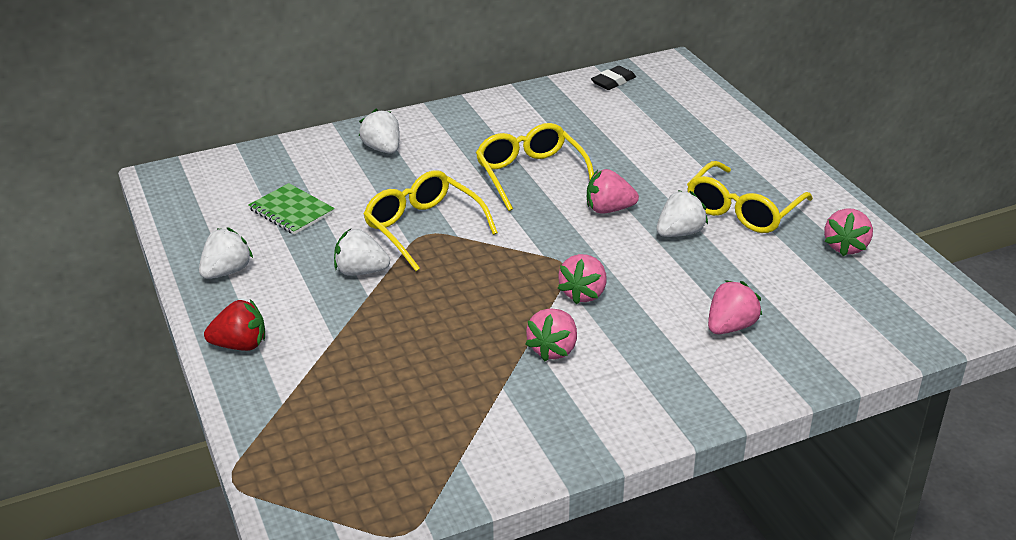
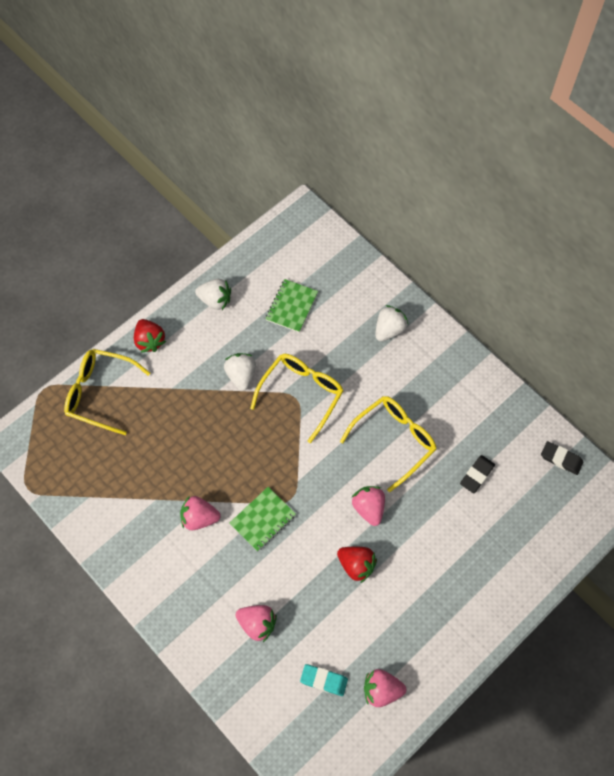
camera: 70 degrees right, 30 degrees up
(583, 293) = (262, 519): pink strawberry -> green notebook
(605, 132) = (476, 475): none -> black eraser
(679, 233) = (356, 565): white strawberry -> red strawberry
(743, 210) = (404, 604): yellow glasses -> yellow glasses (101, 393)
(823, 287) = (324, 680): none -> turquoise eraser

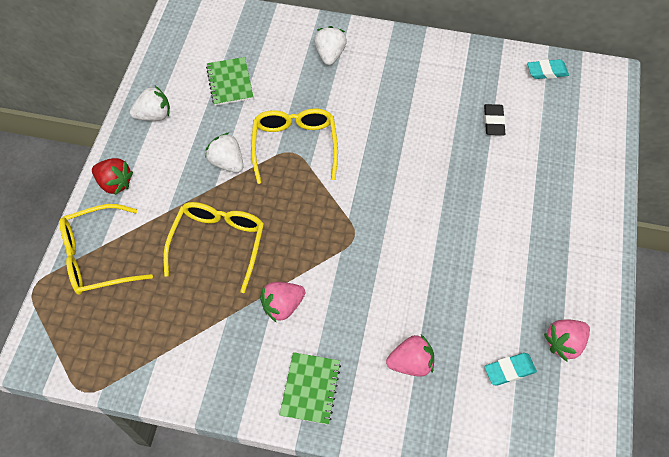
camera: 35 degrees left, 5 degrees down
(262, 519) = (343, 269): green notebook -> green notebook (310, 388)
(356, 565) = (456, 254): red strawberry -> none
(368, 508) = (428, 201): pink strawberry -> none
(393, 441) = (405, 136): yellow glasses -> yellow glasses (218, 244)
(561, 459) = (547, 71): black eraser -> turquoise eraser

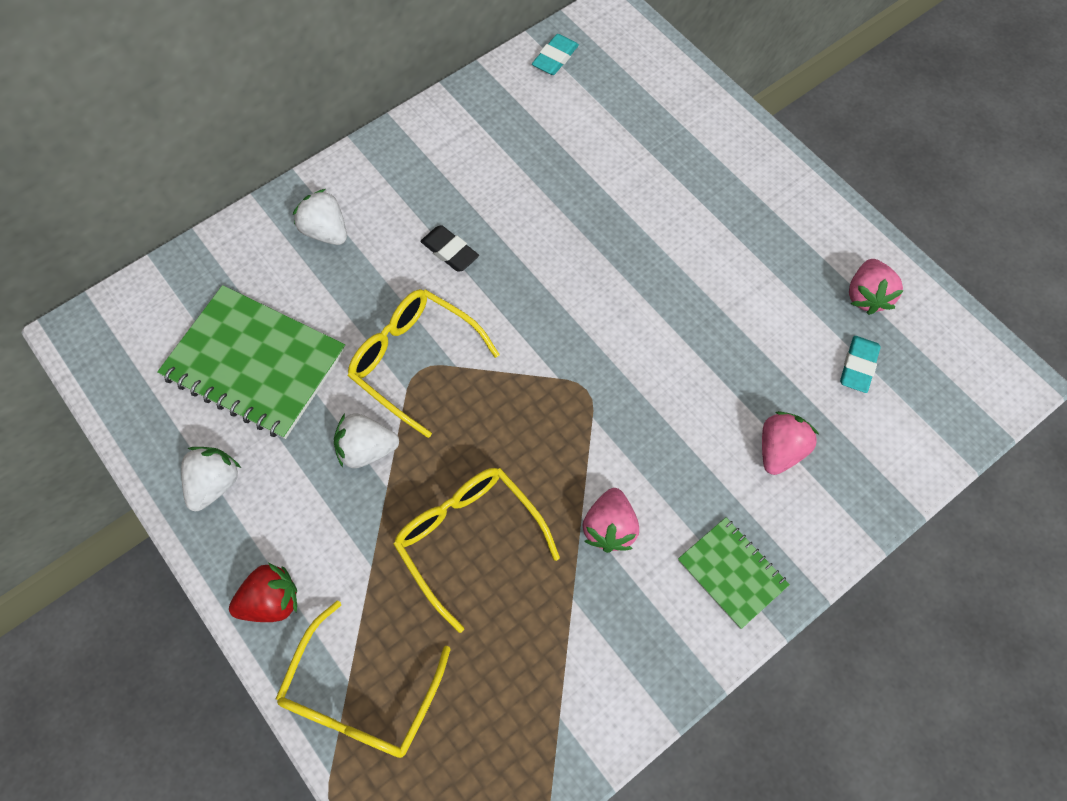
camera: 50 degrees left, 5 degrees up
(230, 82) = (255, 363): green notebook -> green notebook, size x1.81
(493, 122) = (569, 151): black eraser -> black eraser (449, 251)

